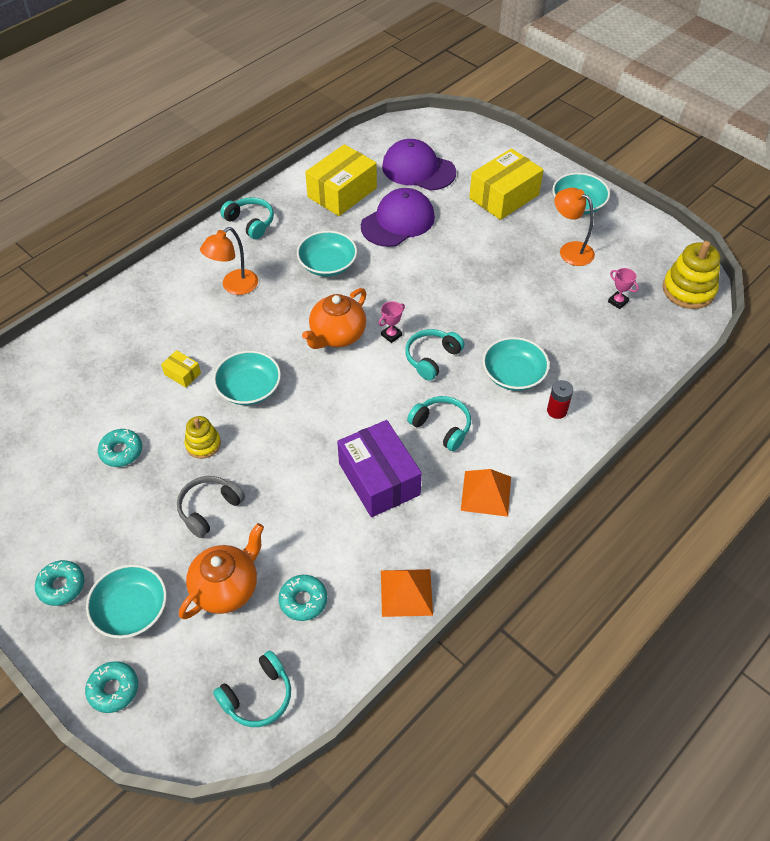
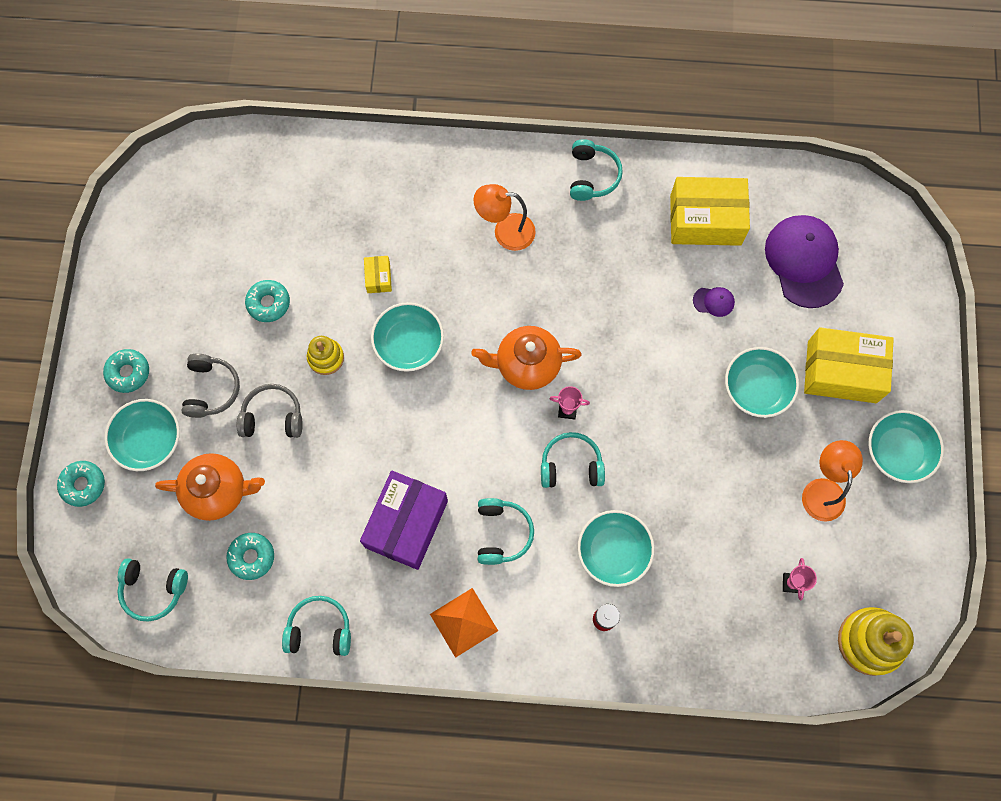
camera: 50 degrees right, 20 degrees up
(142, 535) = (211, 389): none -> grey headphones
(327, 264) = (602, 286): turquoise bowl -> turquoise bowl (757, 388)
(398, 221) = (713, 301): purple cap -> purple cap, size x0.42
(406, 592) = (319, 629): orange pyramid -> turquoise headphones

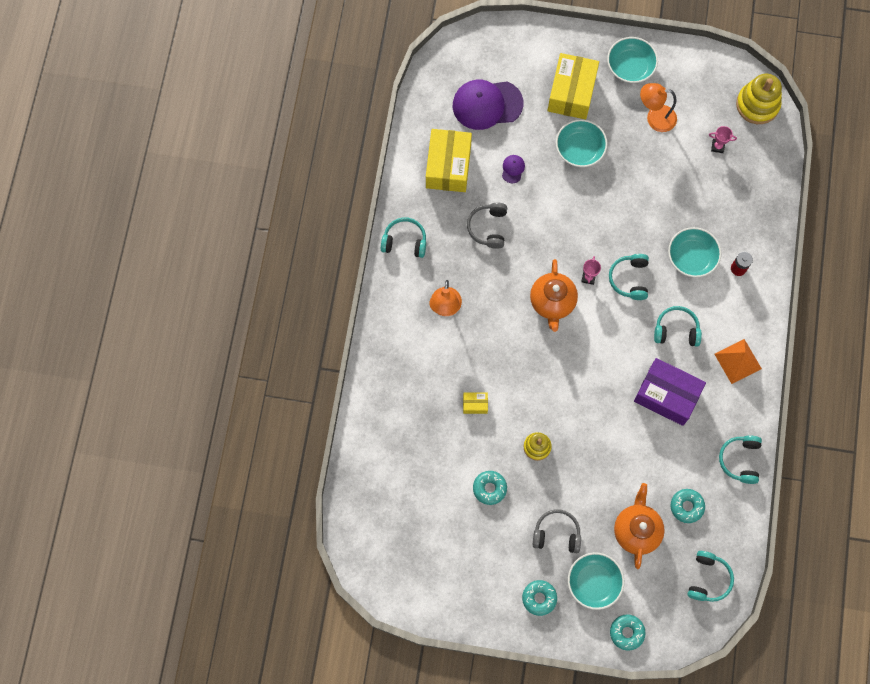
camera: 85 degrees left, 0 degrees up
(272, 417) = (581, 488): grey headphones -> grey headphones (488, 228)
(409, 343) = (530, 385): turquoise bowl -> none

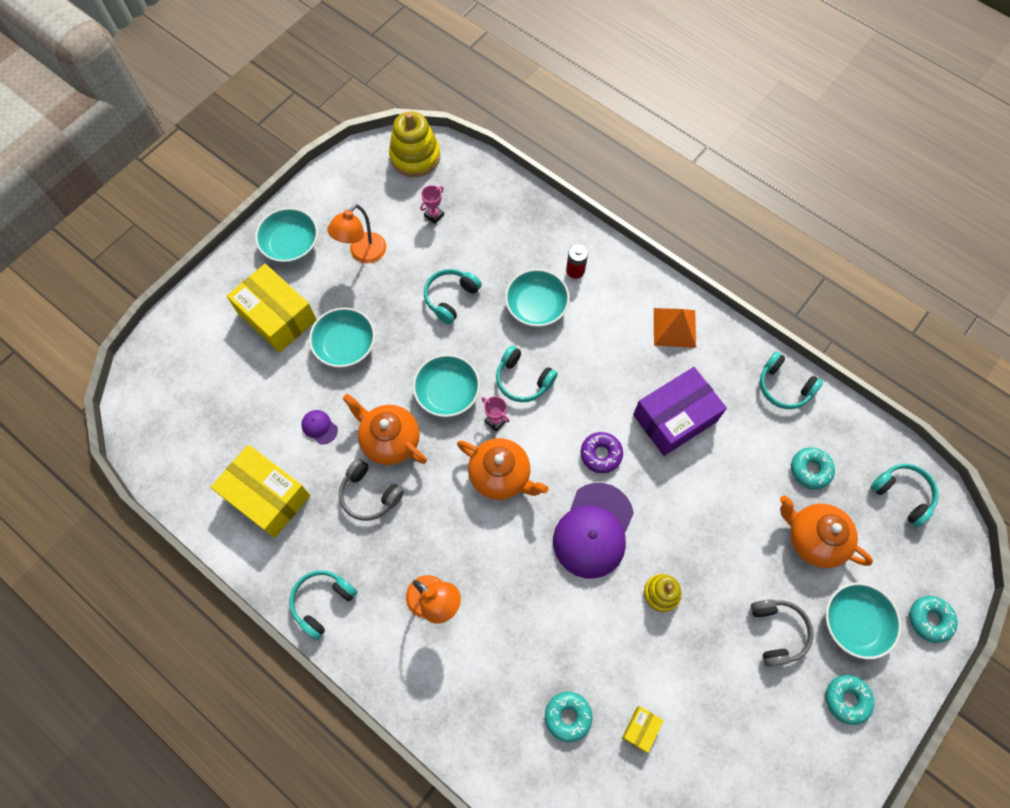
camera: 60 degrees left, 5 degrees down
(475, 404) = (572, 636): yellow box -> yellow box (641, 729)
(487, 104) = (226, 410): purple cap -> purple cap (593, 530)
(489, 488) = (684, 680): turquoise donut -> turquoise donut (568, 716)
(532, 218) = (390, 440): none -> orange teapot
(556, 534) = (777, 632): grey headphones -> grey headphones turned 135 degrees clockwise
(588, 235) = (447, 392): none -> turquoise bowl
(608, 359) = (601, 454): none -> purple donut
(676, 330) = (607, 367): turquoise headphones -> turquoise headphones (451, 298)

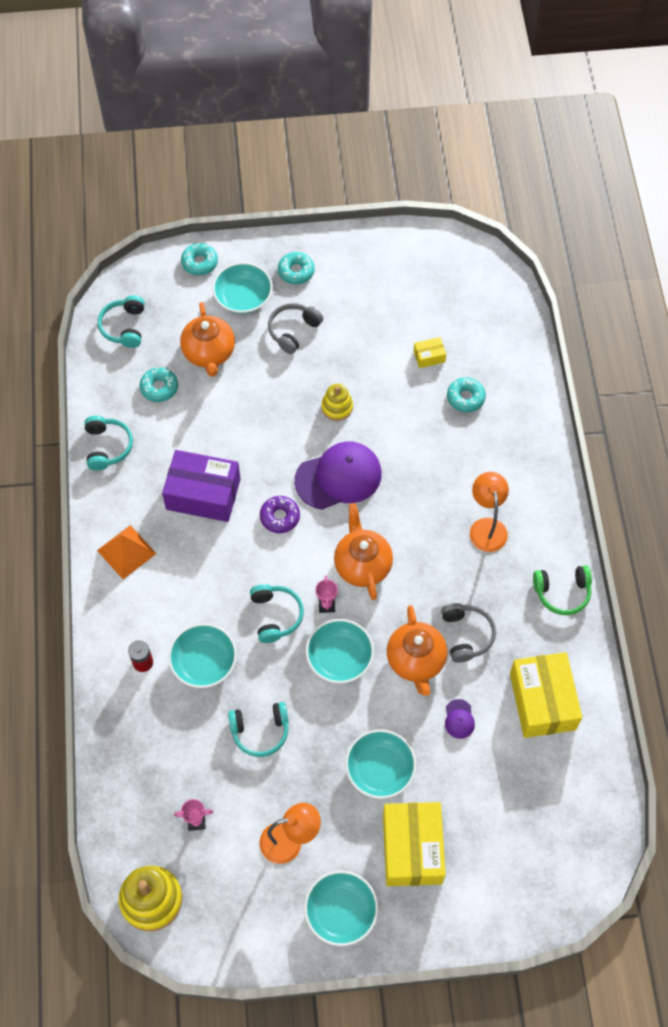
camera: 135 degrees left, 5 degrees down
(322, 602) = (562, 592): turquoise headphones -> green headphones

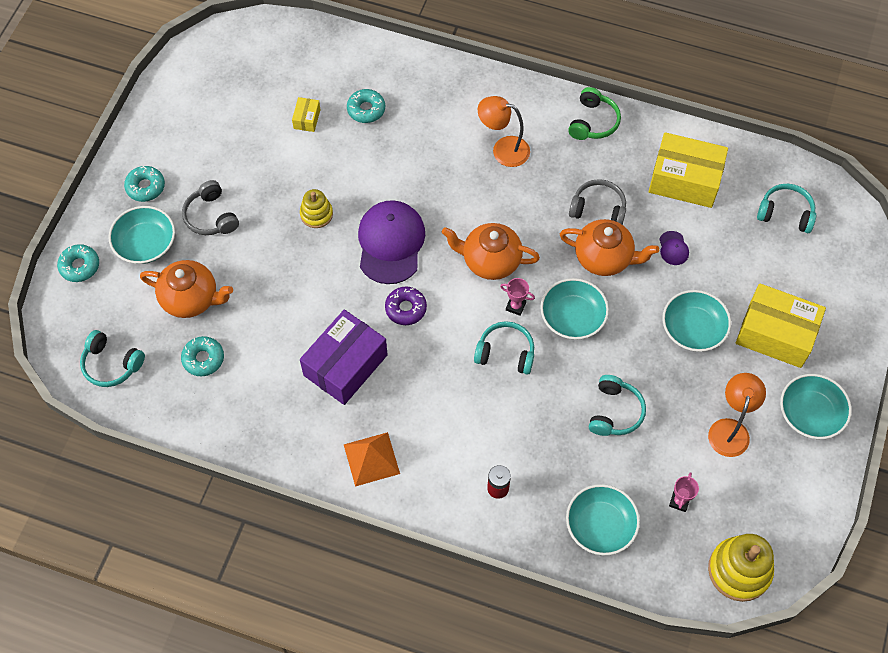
camera: 65 degrees left, 0 degrees up
(107, 447) = (243, 432): turquoise headphones -> turquoise headphones (785, 213)
(204, 662) = (523, 433): turquoise bowl -> turquoise bowl (600, 525)
(459, 719) = (673, 248): purple cap -> purple cap turned 60 degrees clockwise

